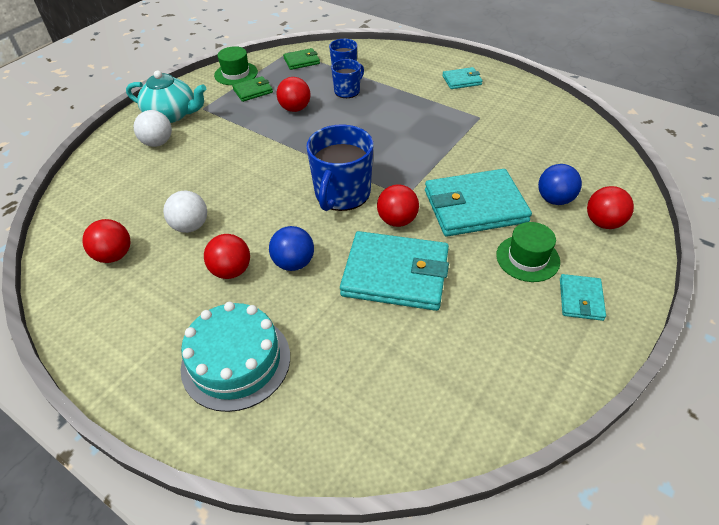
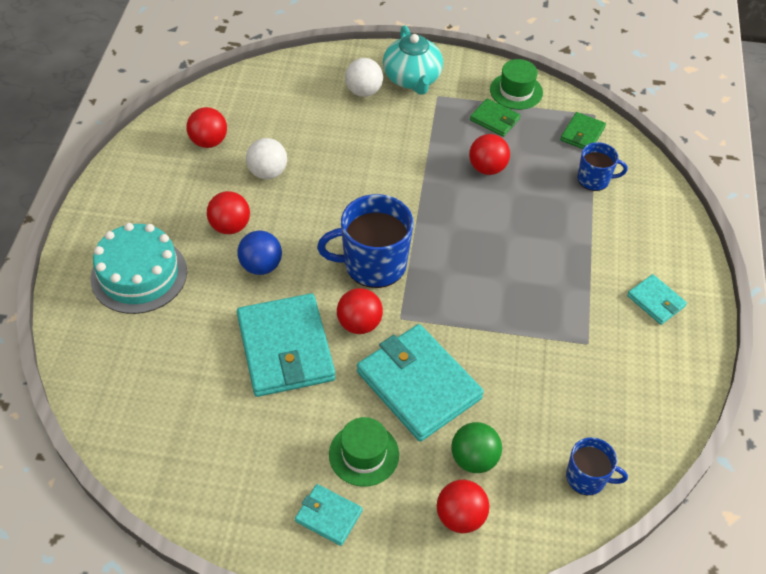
camera: 60 degrees right, 5 degrees up
(301, 61) = (582, 134): green wallet -> green wallet turned 75 degrees clockwise
(347, 91) = (552, 199): blue mug -> blue mug (587, 477)
(554, 199) = (474, 459): blue ball -> green ball
(581, 299) = (328, 516): turquoise wallet -> turquoise wallet turned 45 degrees clockwise

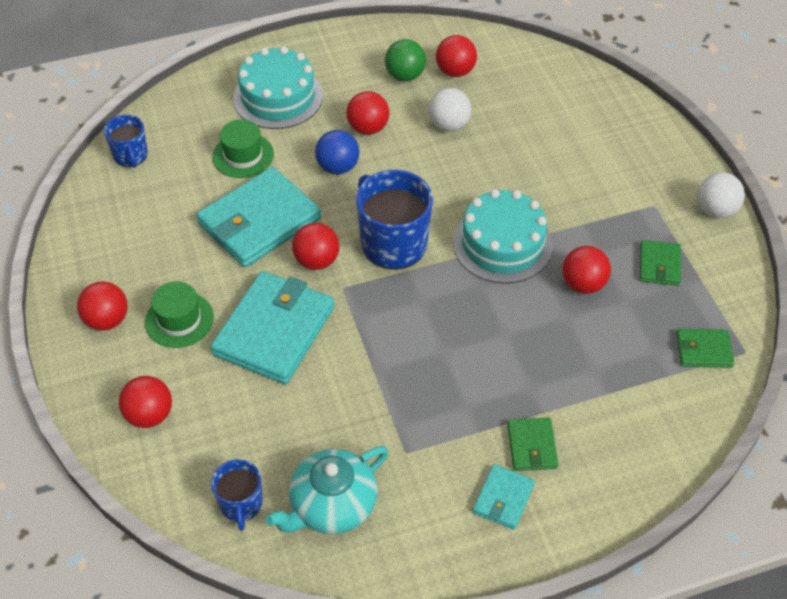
camera: 65 degrees right, 0 degrees up
(328, 516) = (107, 320): turquoise wallet -> red ball
(363, 91) = (609, 147): white ball -> white ball (715, 210)
(412, 78) = (661, 176): turquoise teapot -> turquoise teapot (332, 505)
(419, 196) = (502, 244): none -> turquoise cake
(474, 459) = (215, 403): green ball -> green ball (405, 75)
(516, 91) = (719, 268): green hat -> green hat (243, 155)
(594, 179) = (641, 384): blue mug -> blue mug (131, 155)
(618, 264) = (532, 446): none -> green wallet

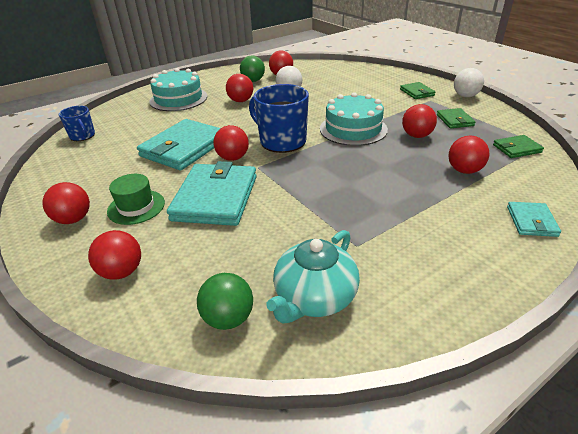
camera: 15 degrees left, 15 degrees down
(241, 504) = (228, 318): blue mug -> green ball
(243, 155) = (163, 123): green hat -> none
(338, 167) = (229, 117): blue ball -> none
(503, 498) = (454, 256): turquoise wallet -> turquoise wallet (531, 221)
(532, 446) = (450, 219): green wallet -> green wallet (417, 92)
(603, 371) = (464, 170): none -> red ball

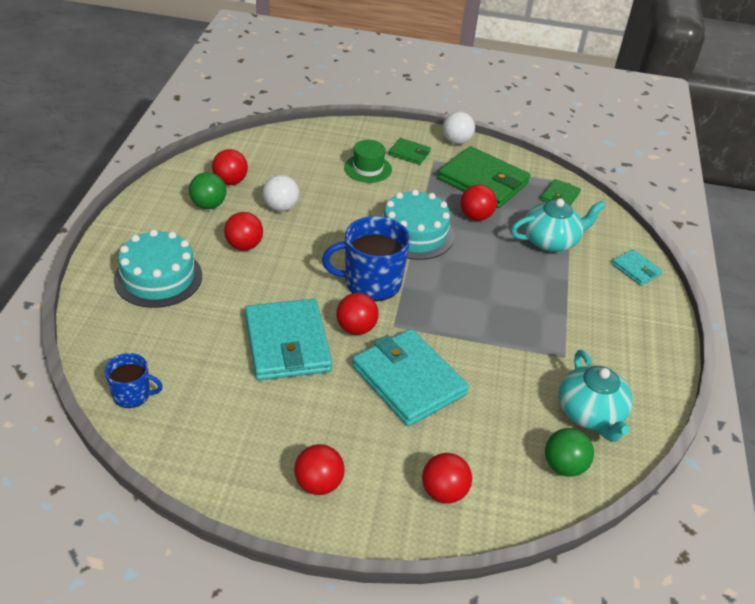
camera: 50 degrees left, 5 degrees up
(136, 207) = (355, 434): green hat -> green hat (368, 168)
(455, 120) = (483, 181): green wallet -> green wallet, size x2.06
(464, 170) = (551, 241): red ball -> turquoise teapot

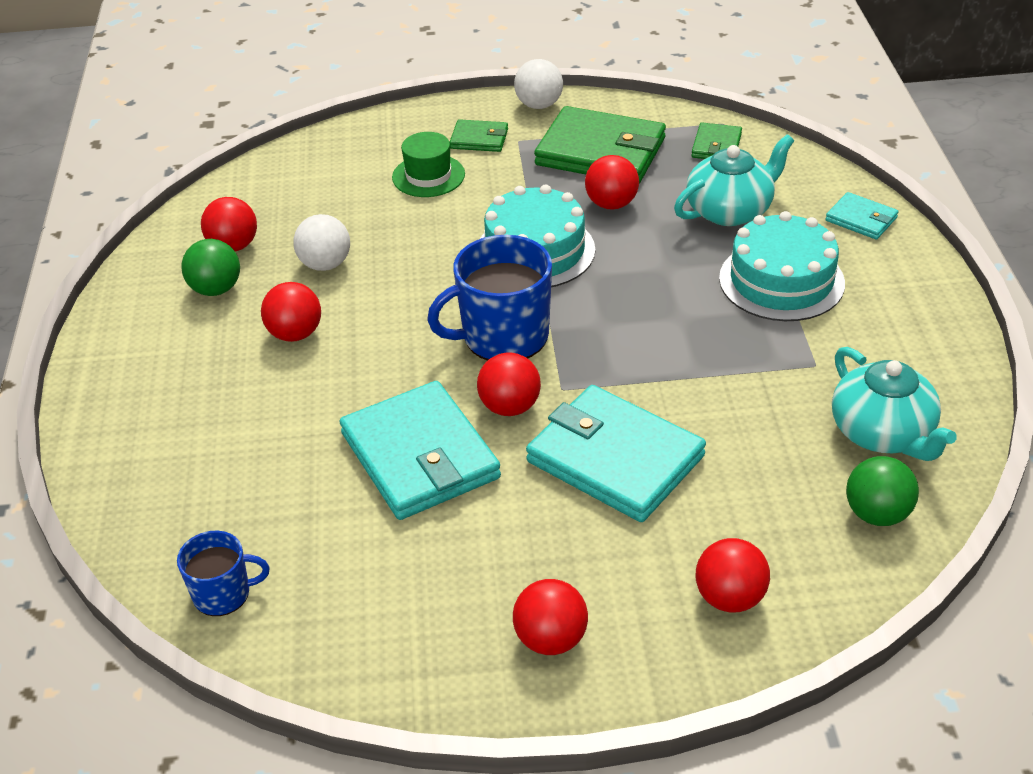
camera: 10 degrees left, 0 degrees up
(158, 277) = (187, 414): turquoise cake -> turquoise cake (781, 281)

